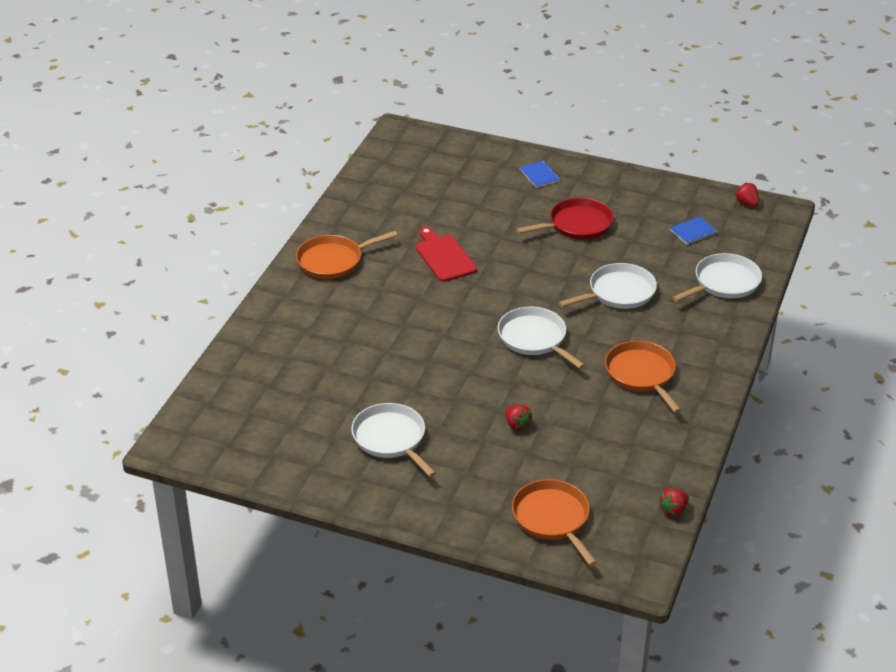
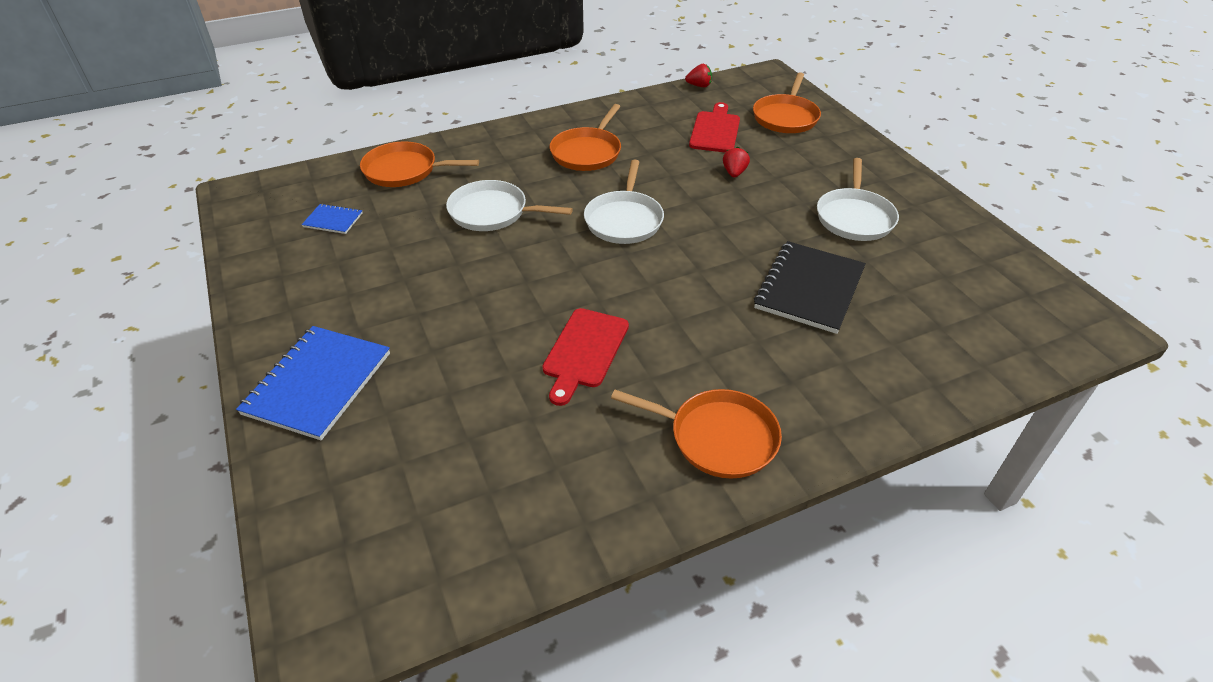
camera: 135 degrees left, 5 degrees up
(366, 363) = (809, 289): none -> black notebook
(539, 175) = (318, 383): blue notebook -> blue notebook, size x2.06
(577, 224) = (402, 294): red pan -> none
(586, 461) = (715, 130): none -> red cutting board
(724, 282) = (404, 170): white pan -> orange pan
(747, 203) = (240, 214): red strawberry -> none

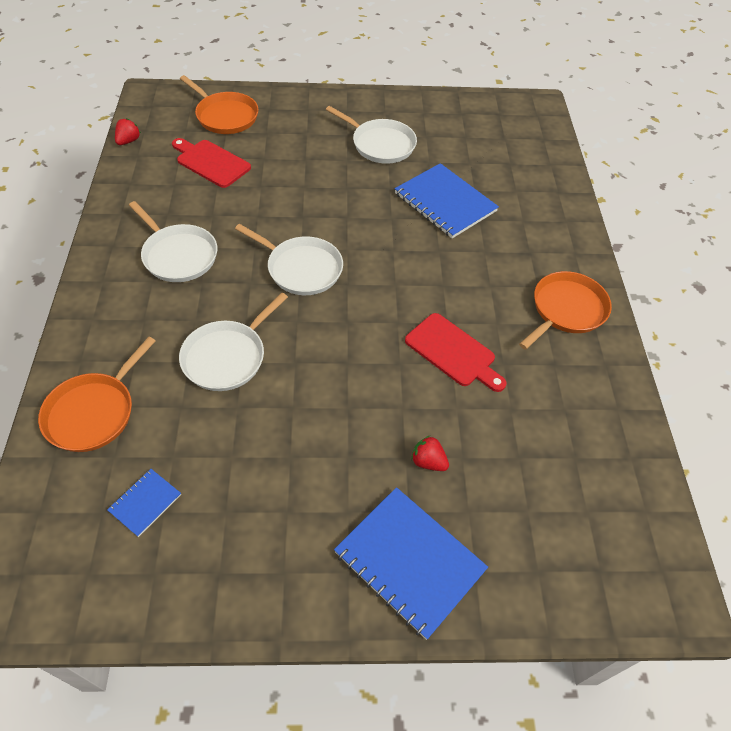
camera: 70 degrees left, 10 degrees up
(587, 152) = (178, 255): orange pan -> white pan
(734, 173) = (282, 178): red strawberry -> red strawberry (428, 461)
(809, 289) = (445, 202): black notebook -> blue notebook

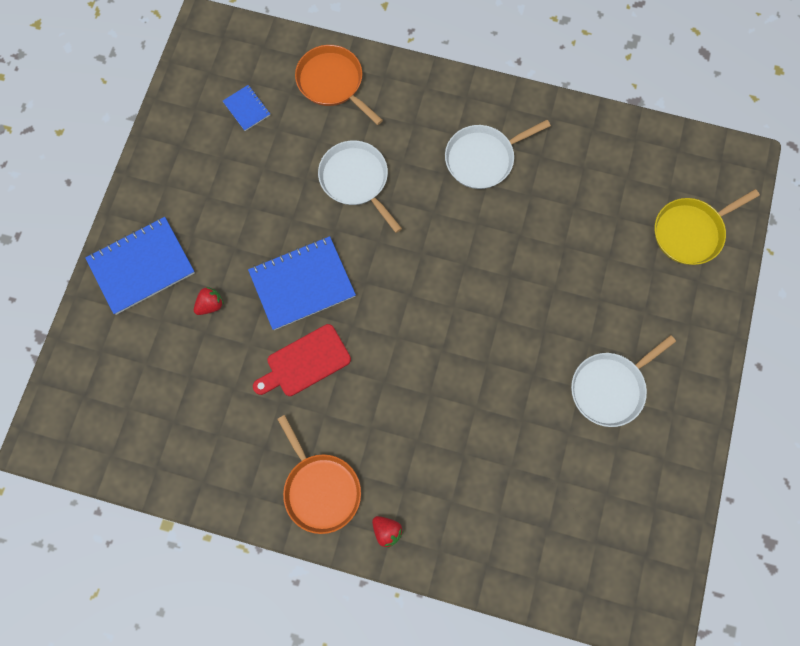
camera: 110 degrees right, 20 degrees up
(128, 141) = (661, 133): red strawberry -> red strawberry (387, 531)
(211, 162) = (611, 205): red cutting board -> none
(225, 116) = (690, 232): orange pan -> yellow pan
(301, 268) = (439, 259): white pan -> none
(445, 202) = (498, 427): blue notebook -> blue notebook (302, 284)

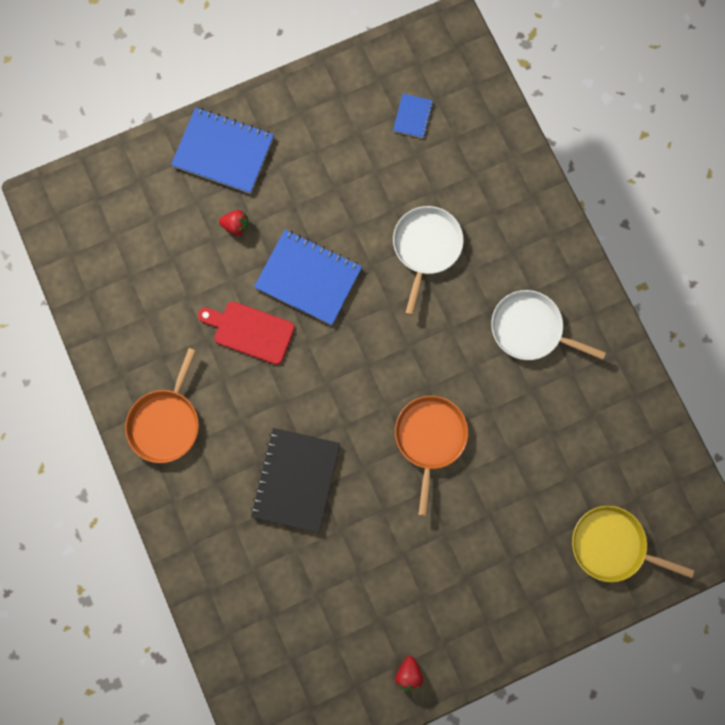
camera: 50 degrees right, 5 degrees up
(332, 82) = (492, 160): orange pan -> orange pan (430, 438)
(387, 531) = (174, 496): red strawberry -> red strawberry (408, 673)
(454, 422) = (296, 480): none -> black notebook
(610, 388) = (422, 579): white pan -> none

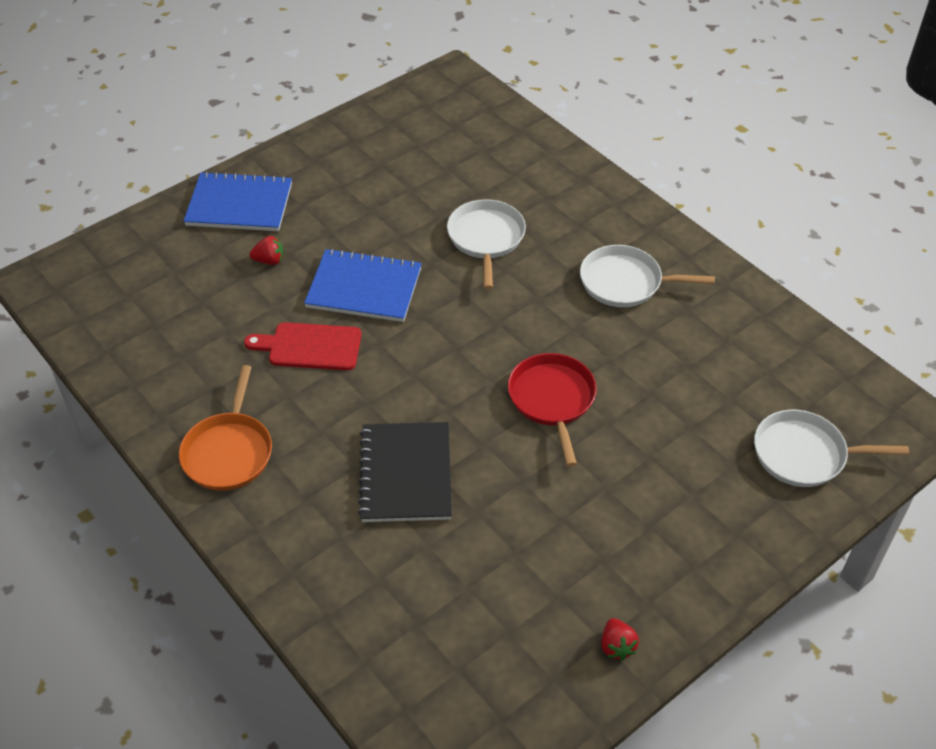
camera: 15 degrees left, 30 degrees down
(412, 116) = (435, 143): blue notebook -> none
(430, 438) = (552, 399): orange pan -> red pan
(611, 545) = (804, 454): yellow pan -> white pan

